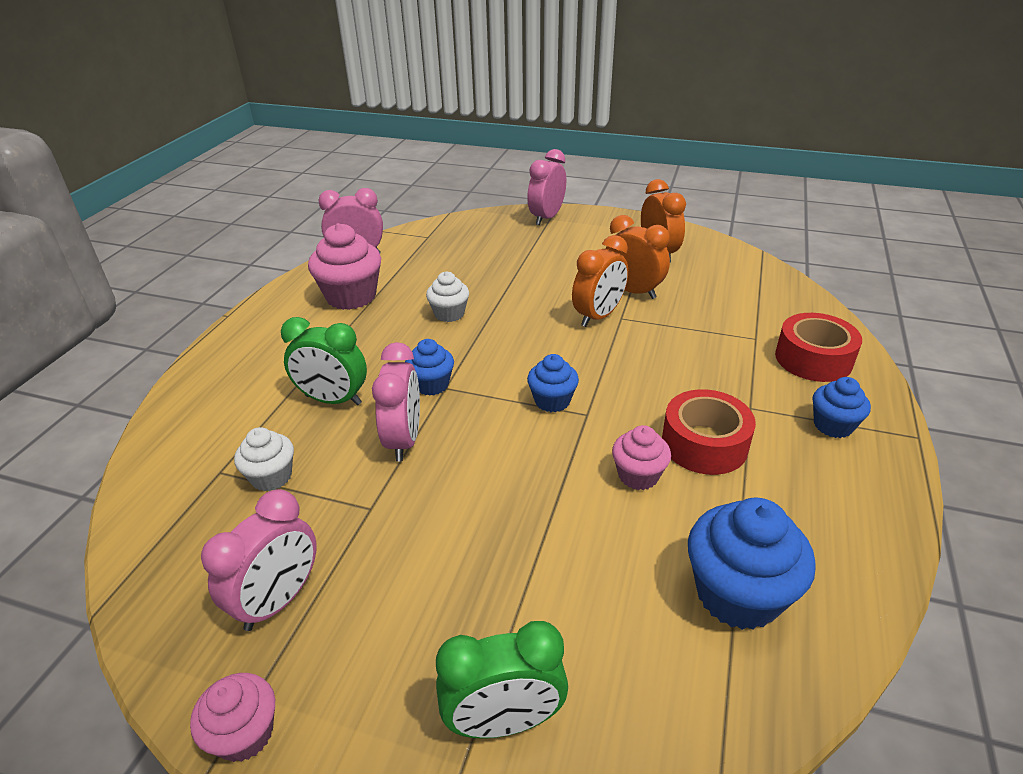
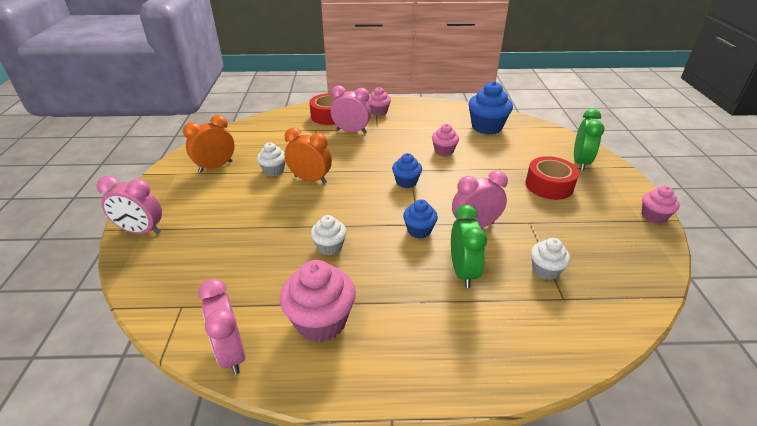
camera: 110 degrees left, 0 degrees up
(279, 601) = (603, 231): pink clock -> pink clock (351, 131)
(504, 721) = (580, 162): green clock -> green clock turned 45 degrees clockwise
(633, 291) = (273, 171): orange clock -> white cupcake
(704, 444) = (411, 138): red tape -> red tape (549, 185)
(833, 425) = (379, 112): blue cupcake -> pink cupcake

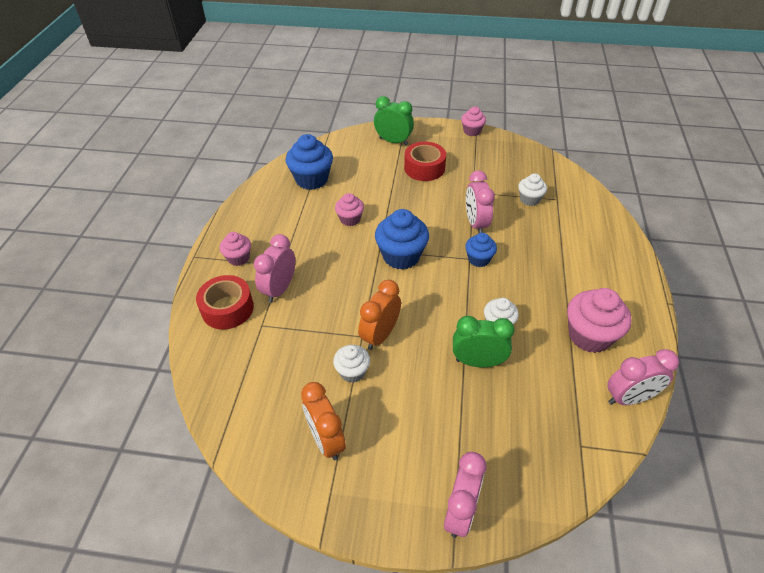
camera: 80 degrees left, 10 degrees up
(406, 182) = (401, 256): blue cupcake -> blue cupcake, size x1.72
(463, 272) = (531, 242): green clock -> green clock (478, 362)

